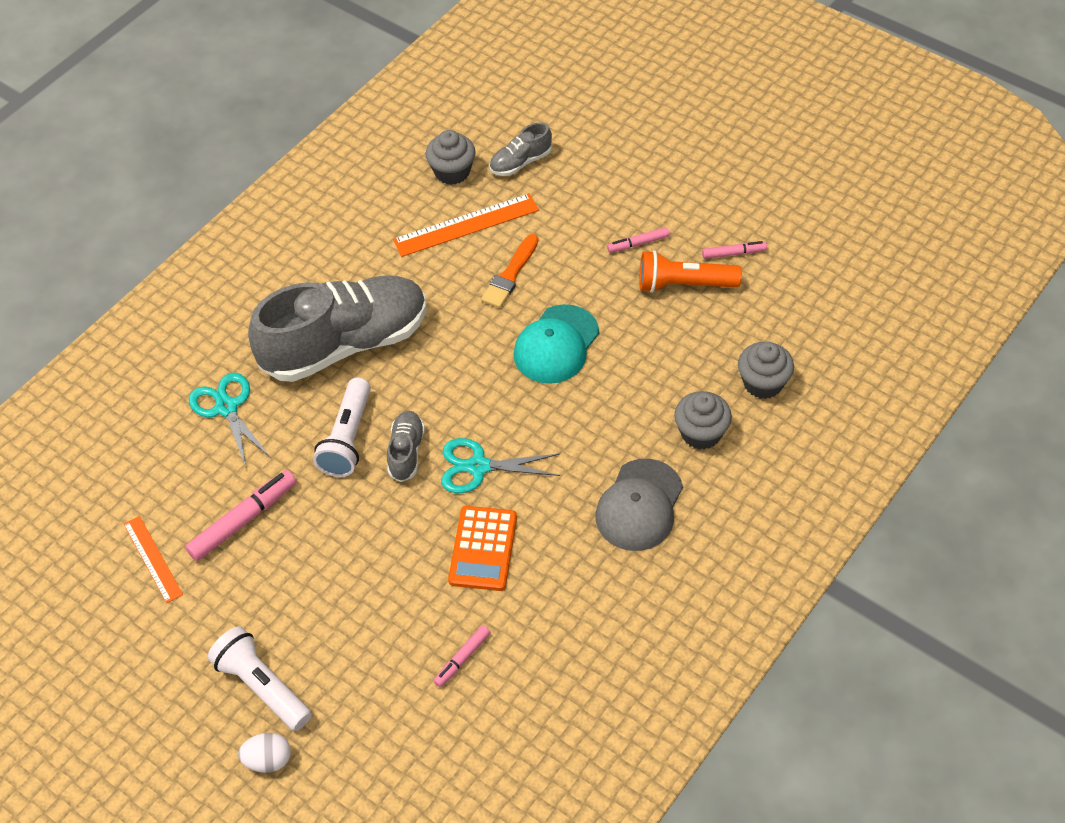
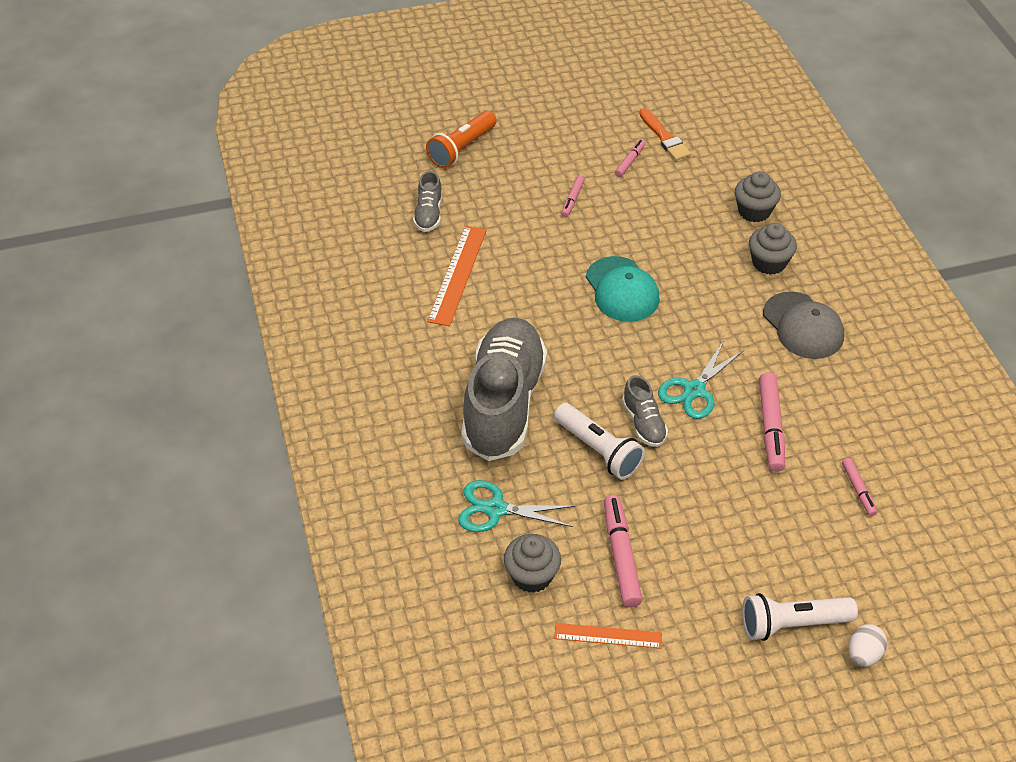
camera: 55 degrees left, 5 degrees down
(406, 452) = (643, 423): grey shoe -> grey shoe turned 150 degrees counterclockwise
(452, 172) = (395, 254): grey cupcake -> grey cupcake (532, 576)
(483, 549) = (770, 427): orange calculator -> pink marker
(510, 275) = (531, 278): orange brush -> orange brush (664, 137)
(684, 284) = (632, 199): orange flashlight -> orange flashlight (461, 149)

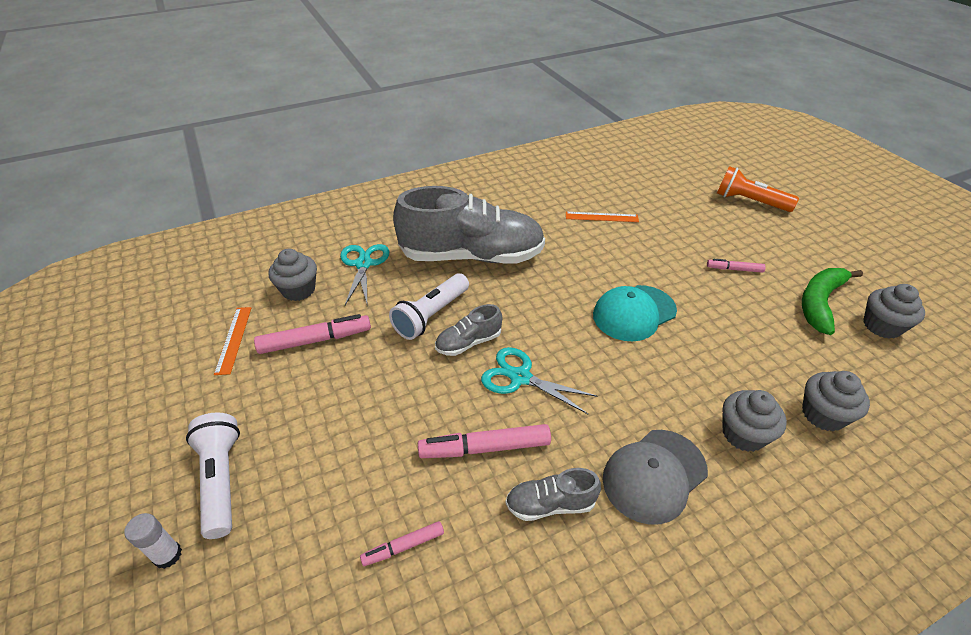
camera: 80 degrees right, 5 degrees down
(428, 214) = (660, 195): grey shoe -> grey shoe (550, 504)
(457, 275) = (601, 217): orange ruler -> orange ruler, size x0.63
(630, 161) = (820, 303): pink marker -> green banana
(664, 137) = (882, 326): orange brush -> grey cupcake
(863, 654) = (168, 555): white egg -> white glue stick

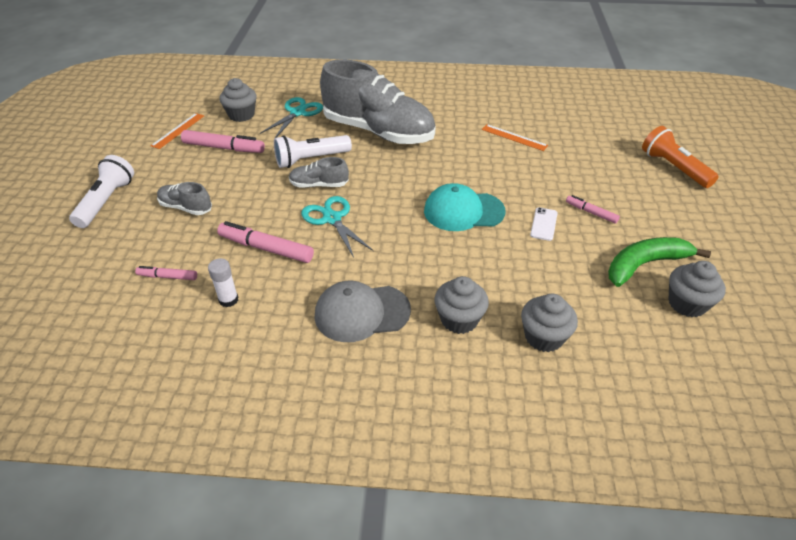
camera: 30 degrees right, 0 degrees up
(168, 555) = (51, 225): white glue stick -> white glue stick (228, 300)
(550, 504) = (274, 296): grey shoe -> grey shoe (186, 208)
(710, 297) = (543, 224): none -> white phone

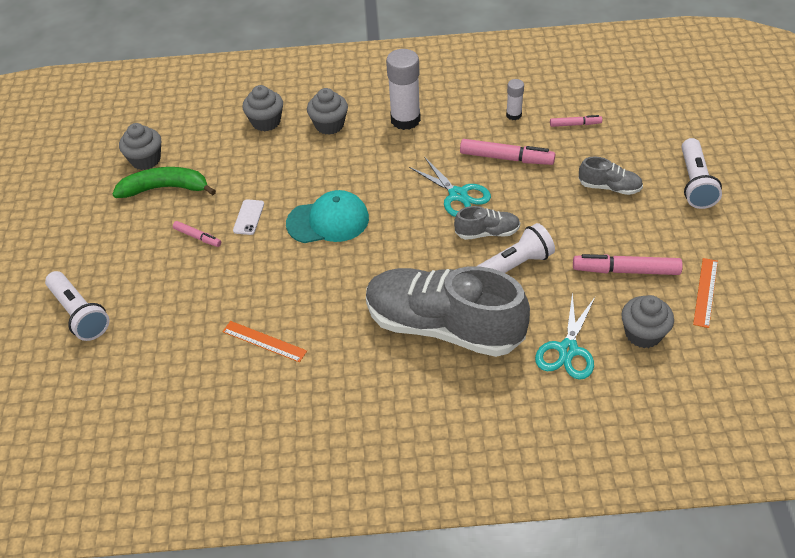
camera: 175 degrees right, 5 degrees up
(361, 313) = (405, 120): grey cap -> white glue stick
(645, 265) = (166, 188): green banana -> green banana turned 150 degrees counterclockwise
(673, 168) = (79, 314): orange flashlight -> white flashlight

